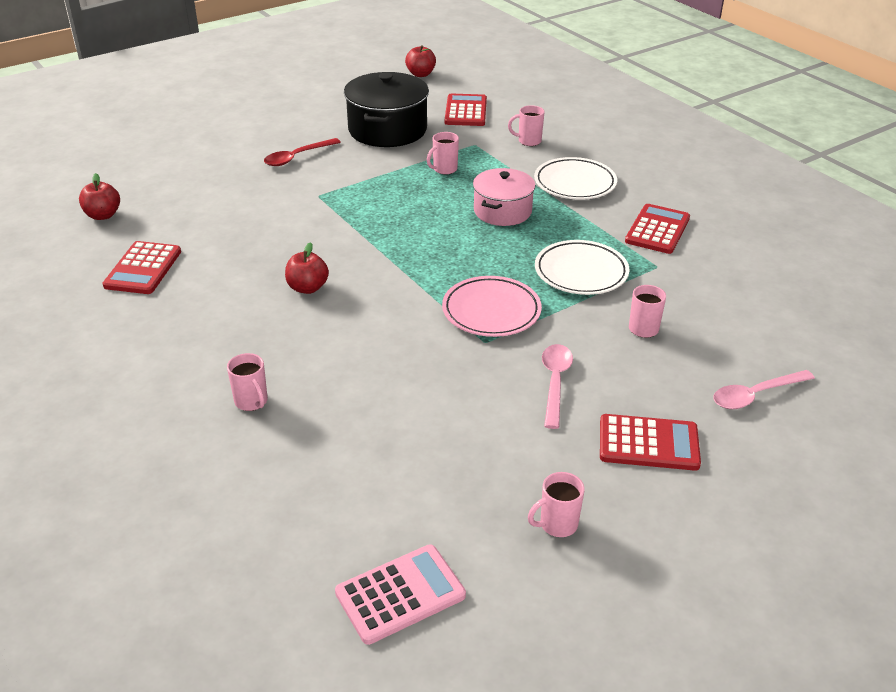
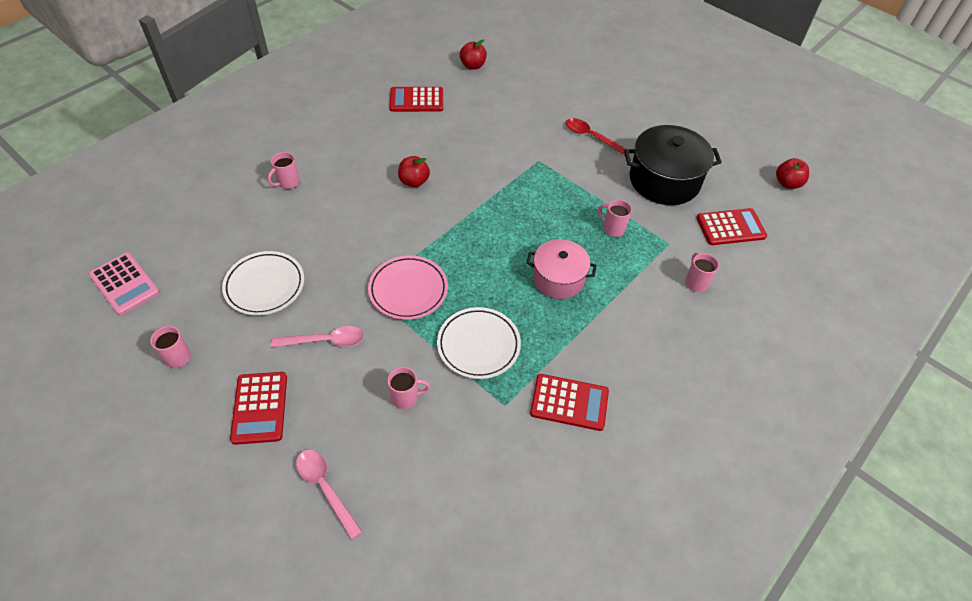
camera: 75 degrees right, 15 degrees up
(575, 183) = (630, 327): white plate -> white plate (265, 286)

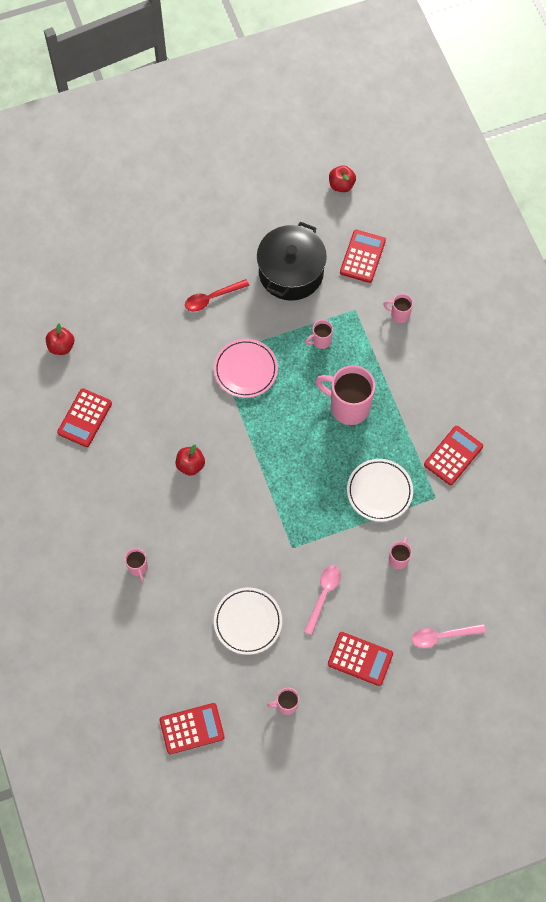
camera: 60 degrees left, 15 degrees up
(124, 284) = (192, 728): pink calculator -> red calculator
(408, 290) = (305, 518): pink plate -> pink plate (245, 370)
(558, 278) = (348, 406): pink pot -> pink mug

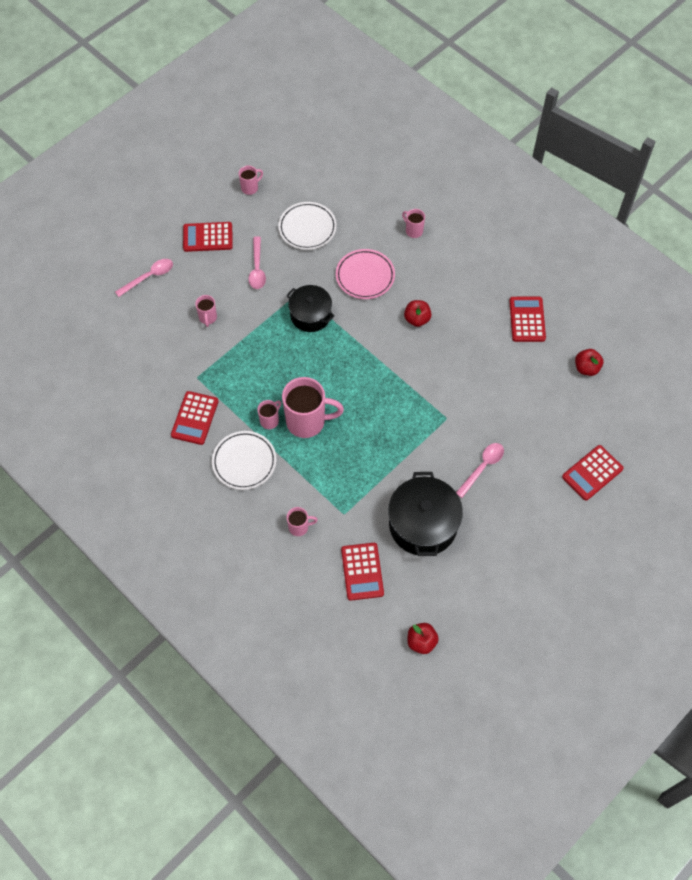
camera: 155 degrees right, 5 degrees down
(192, 728) = (312, 148): red calculator -> red calculator (592, 473)
(212, 298) = (482, 467): red spoon -> pink spoon
(245, 370) = (415, 415): pink plate -> pink plate (365, 276)
(293, 516) = (310, 315): none -> black pot
(320, 341) = (361, 470): pink mug -> pink mug (270, 420)
(379, 491) = (247, 363): white plate -> white plate (244, 462)

